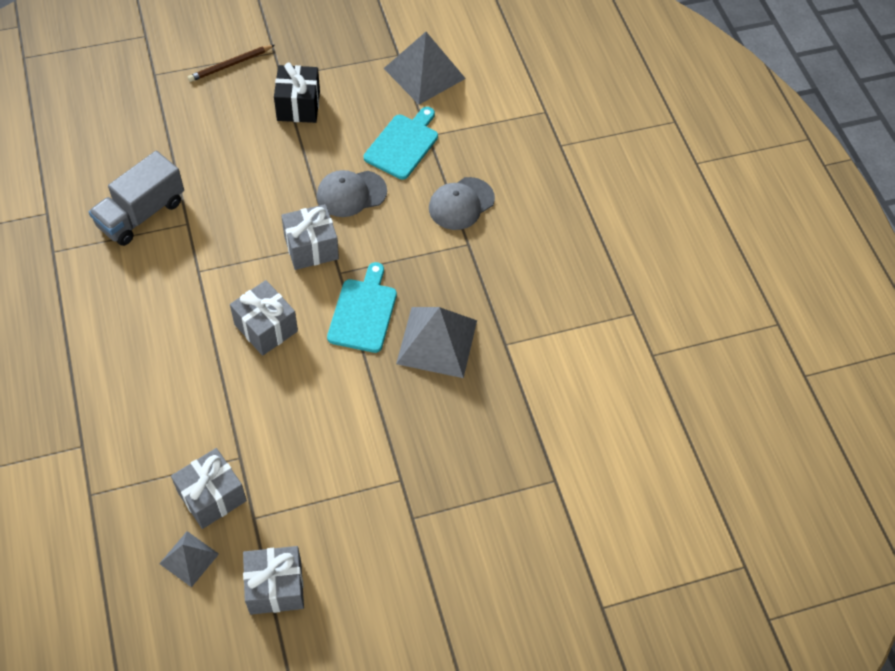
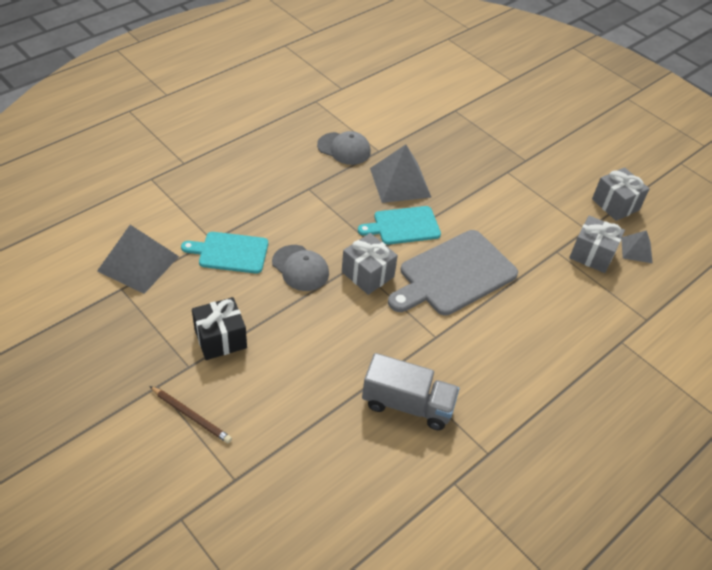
camera: 115 degrees left, 10 degrees down
(266, 328) = (454, 275): grey gift -> grey cutting board
(461, 204) = (273, 202): grey cap -> grey cap (344, 149)

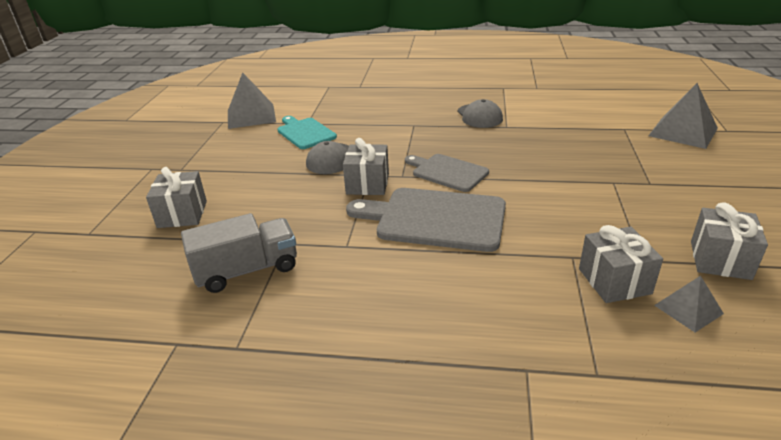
camera: 55 degrees right, 15 degrees down
(191, 415) = (136, 190): brown pencil -> none
(220, 339) = (220, 166): black gift -> none
(278, 403) = (182, 214): none -> grey gift
(400, 182) = (491, 149): grey pyramid -> grey pyramid (683, 132)
(403, 226) = (447, 172): turquoise cutting board -> grey cutting board
(407, 404) = (247, 270): grey truck -> grey truck turned 90 degrees counterclockwise

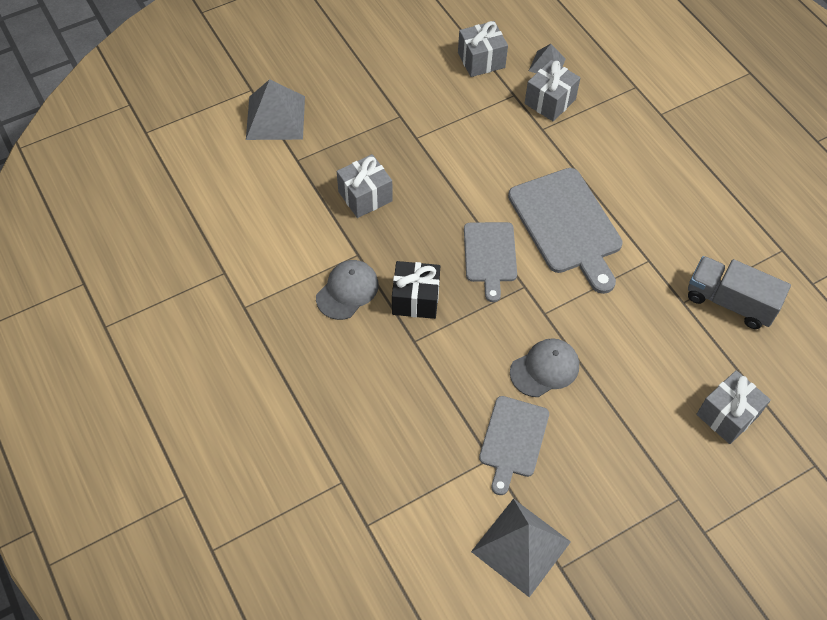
camera: 130 degrees left, 25 degrees up
(305, 133) = (513, 440): turquoise cutting board -> grey cutting board
(367, 184) = (559, 304): grey gift -> grey gift (365, 196)
(444, 134) = (415, 299): none -> black gift

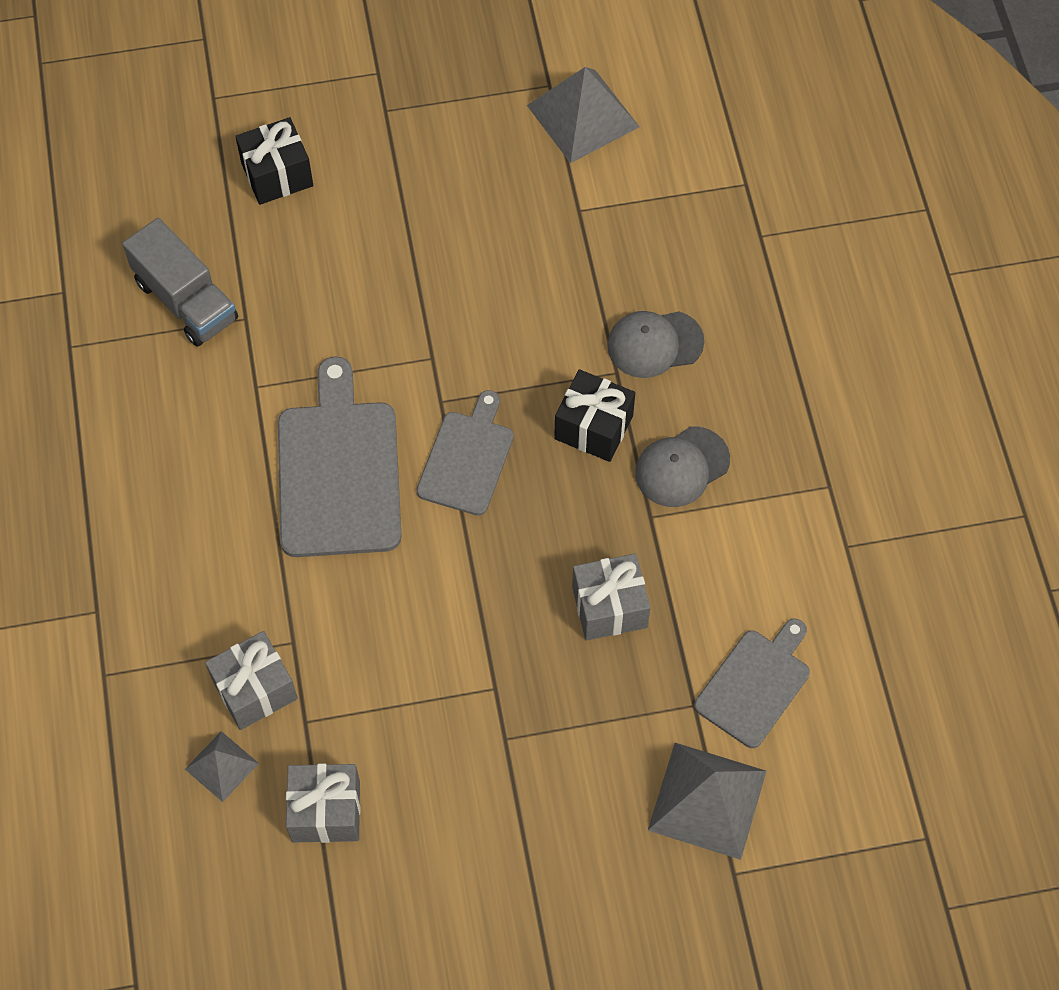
camera: 160 degrees left, 5 degrees up
(513, 440) = (542, 221): grey cutting board -> grey cutting board (755, 684)
(545, 369) = (466, 289): grey cap -> grey cap (654, 344)
(727, 415) = (277, 175): grey gift -> black gift

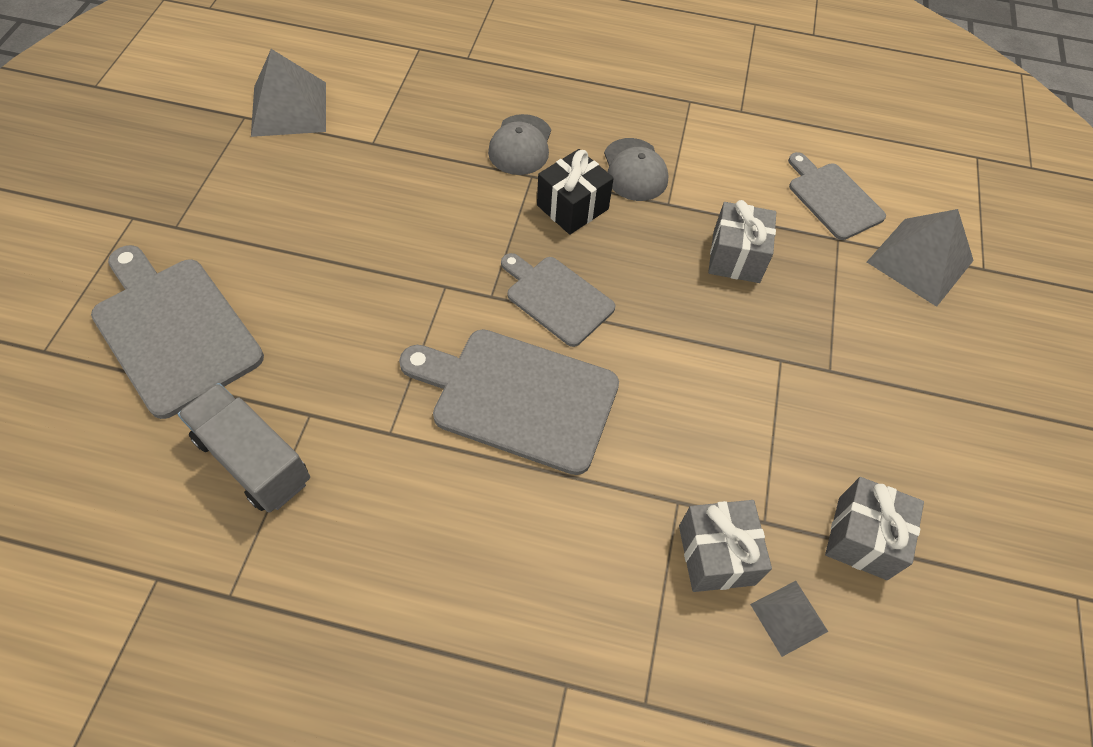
camera: 70 degrees left, 5 degrees down
(186, 300) = (253, 459): grey truck -> grey truck turned 120 degrees counterclockwise
(277, 175) = (173, 330): black gift -> grey cutting board

